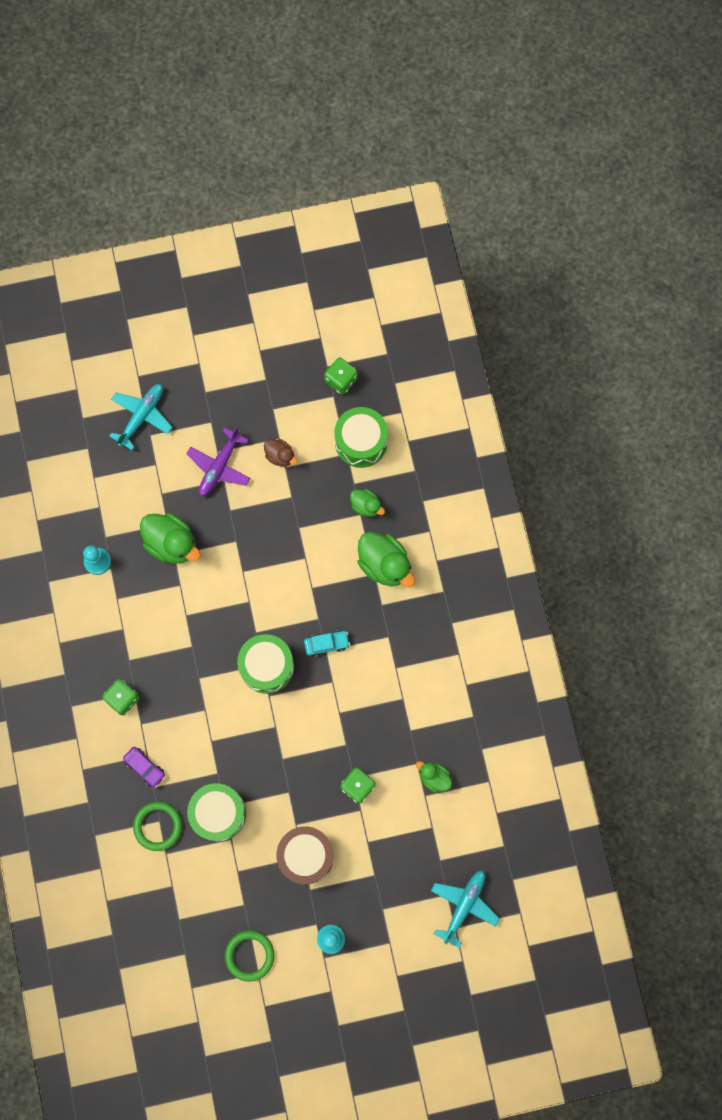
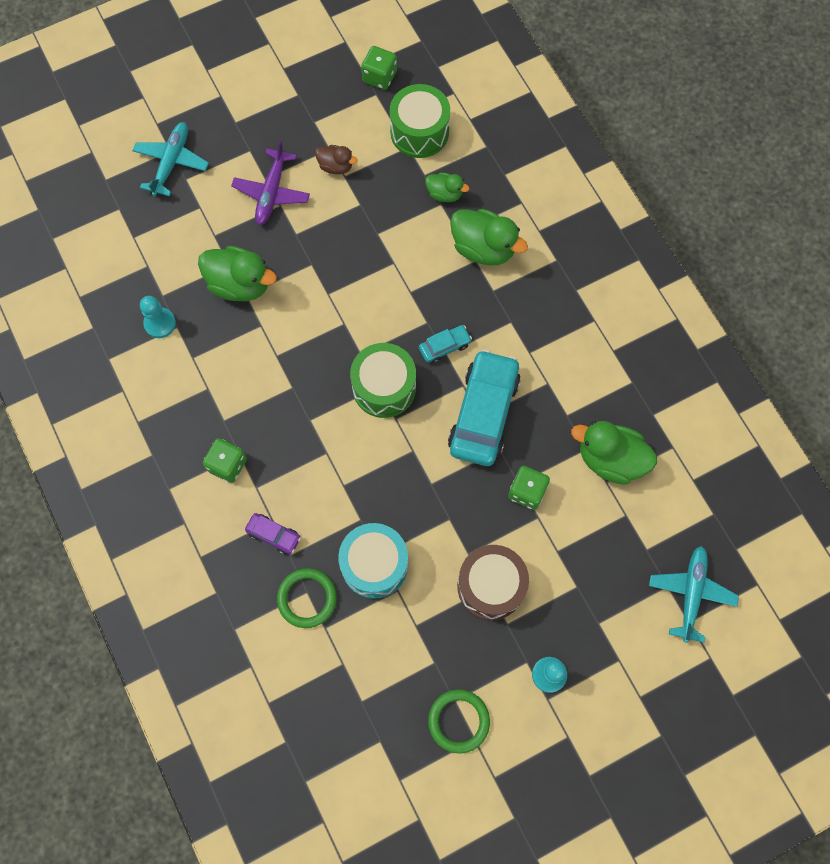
camera: 15 degrees left, 5 degrees down
(218, 813) = (374, 565): green drum -> turquoise drum
(342, 710) = (483, 413): none -> turquoise car
(434, 777) = (610, 459): green duck -> green duck, size x1.79

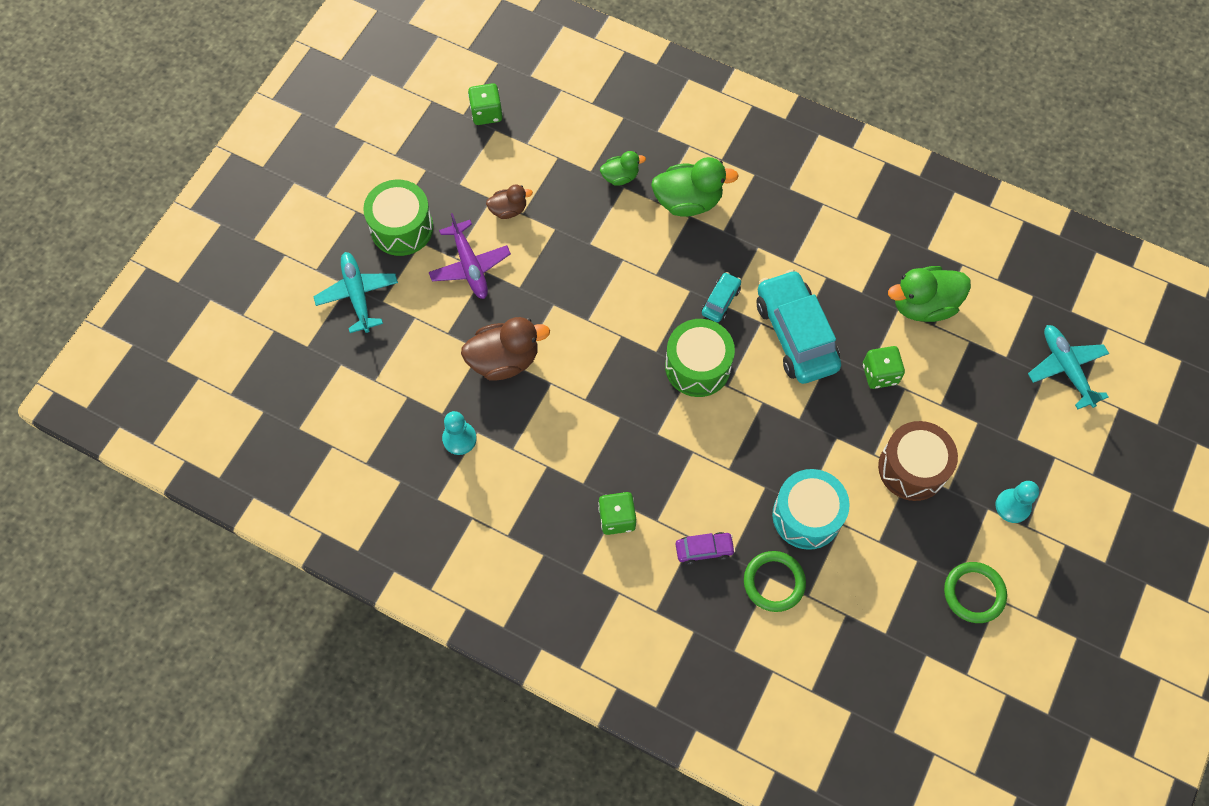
camera: 35 degrees left, 5 degrees down
(240, 284) = (504, 360): green duck -> brown duck
(419, 132) = (558, 139): green drum -> green drum (402, 228)

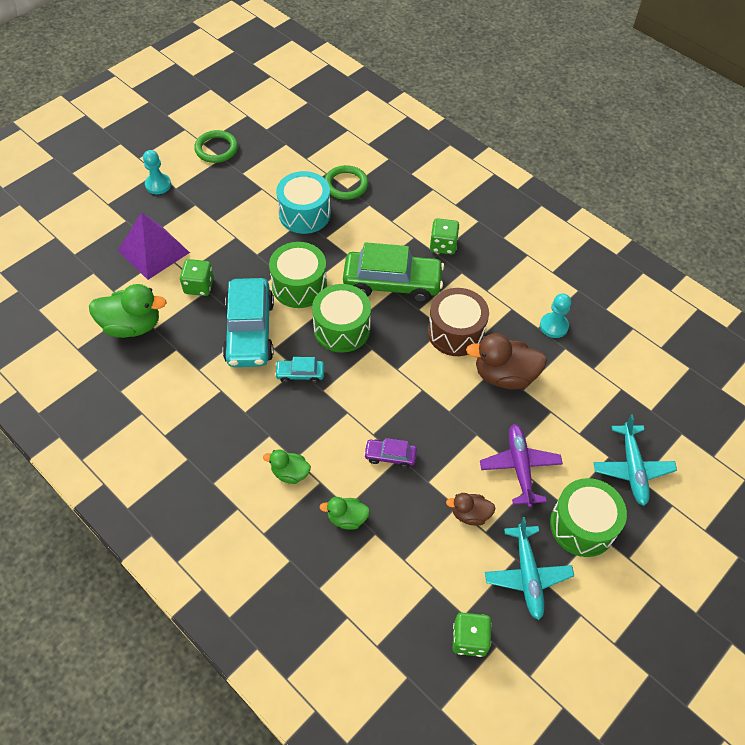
camera: 165 degrees left, 10 degrees down
(661, 443) = (392, 283): none -> green car
(688, 201) = (290, 473): green duck -> green duck, size x0.56
(704, 549) = (386, 213): purple car -> purple car (390, 456)
(720, 301) = (300, 374): turquoise car -> turquoise car turned 45 degrees clockwise
(767, 408) = (299, 286): none -> green drum
(912, 468) = (213, 222): brown drum -> brown drum (455, 332)
(957, 405) = (154, 251): none -> purple pyramid
(1066, 368) = (55, 253): turquoise plane -> turquoise plane (527, 575)

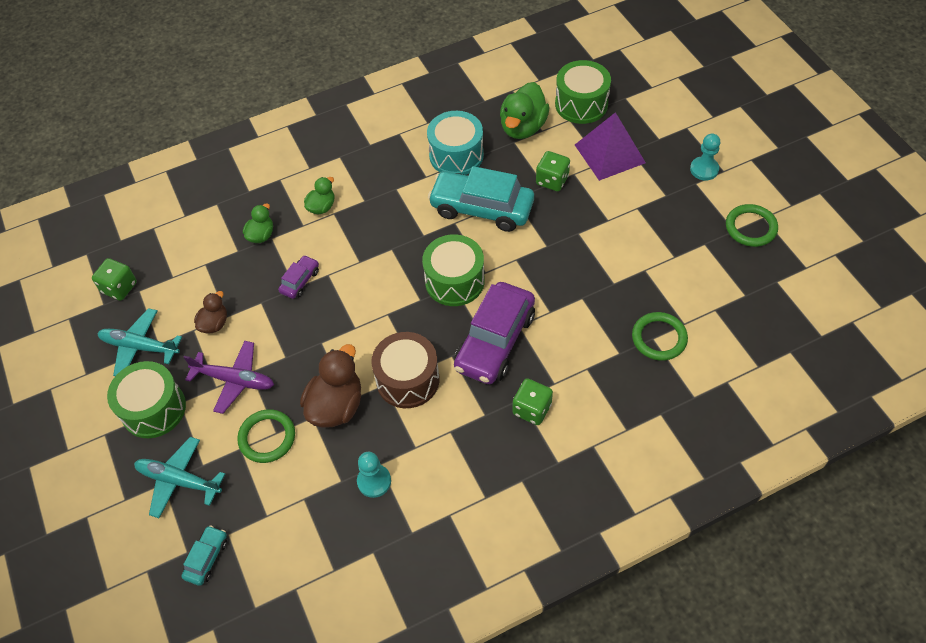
camera: 115 degrees right, 0 degrees up
(299, 286) = (522, 259): green drum -> green drum (581, 104)
(300, 374) = (416, 236): turquoise car -> turquoise car (207, 558)
(304, 214) = (623, 287): turquoise drum -> turquoise drum (456, 155)
(392, 283) = (495, 341): green car -> purple car
(559, 416) = (267, 437): none -> green ring

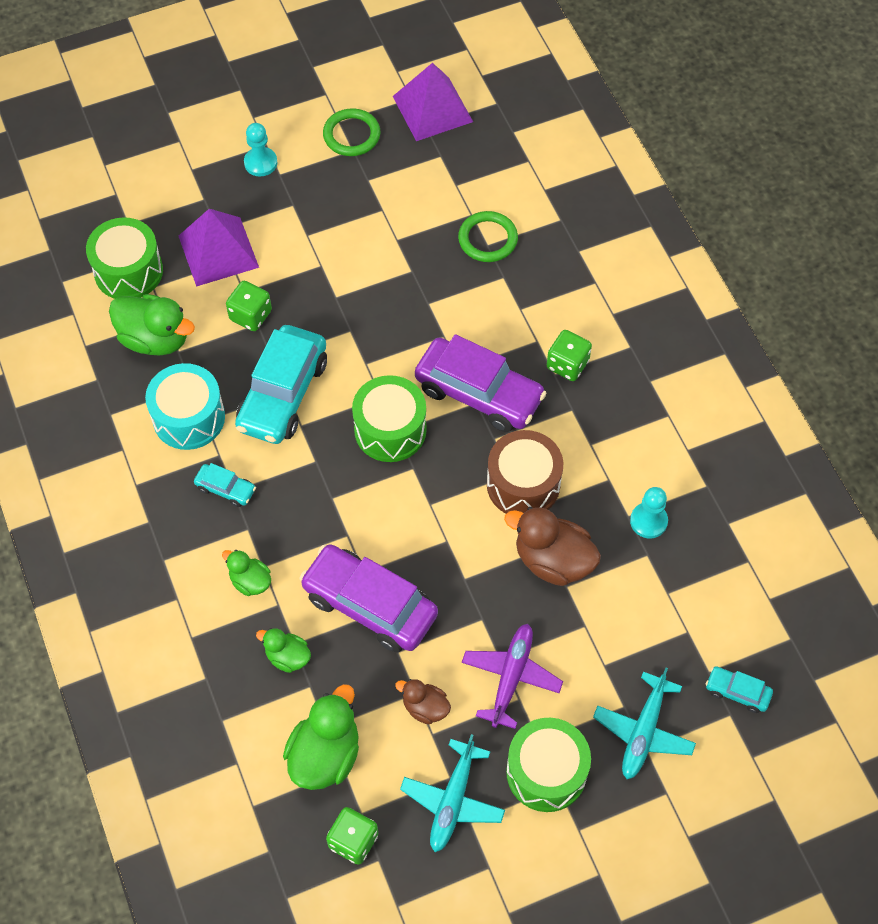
camera: 90 degrees left, 5 degrees up
(184, 265) = (325, 755): none -> green duck
(267, 437) = (591, 635): green ring -> none
(300, 281) = (369, 605): purple car -> purple car, size x2.17
(397, 184) = (226, 489): none -> turquoise car
(799, 285) = (432, 108): none -> purple pyramid

